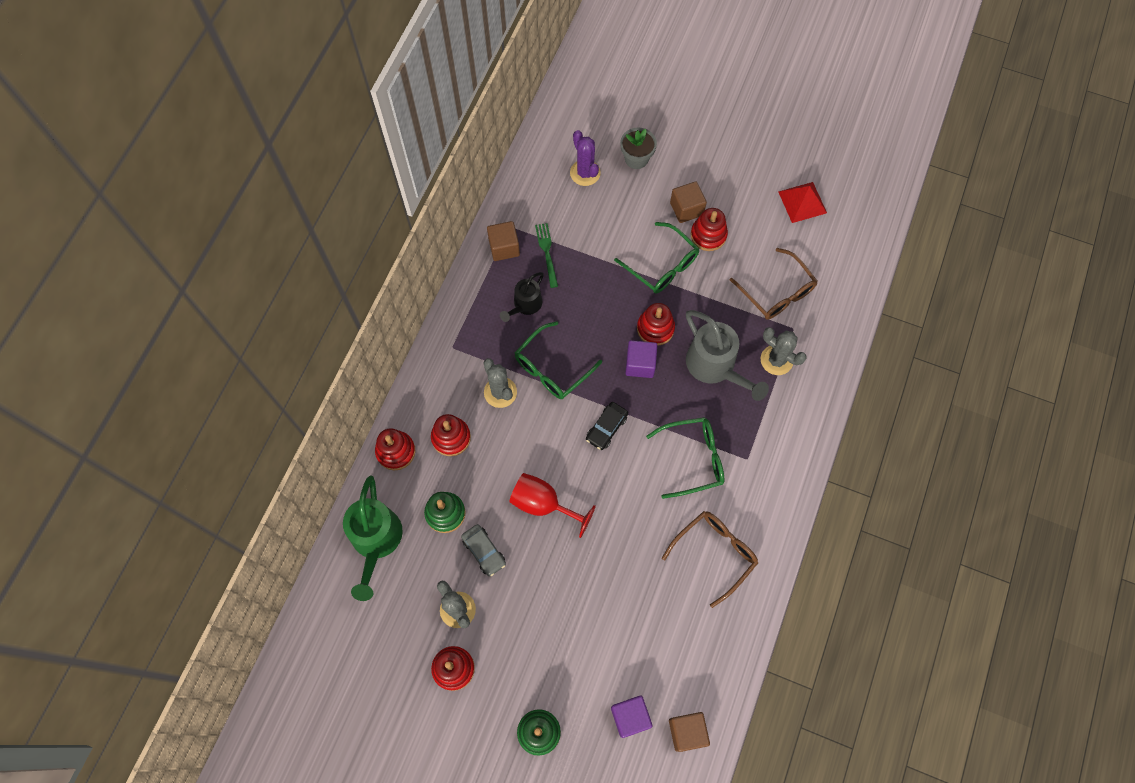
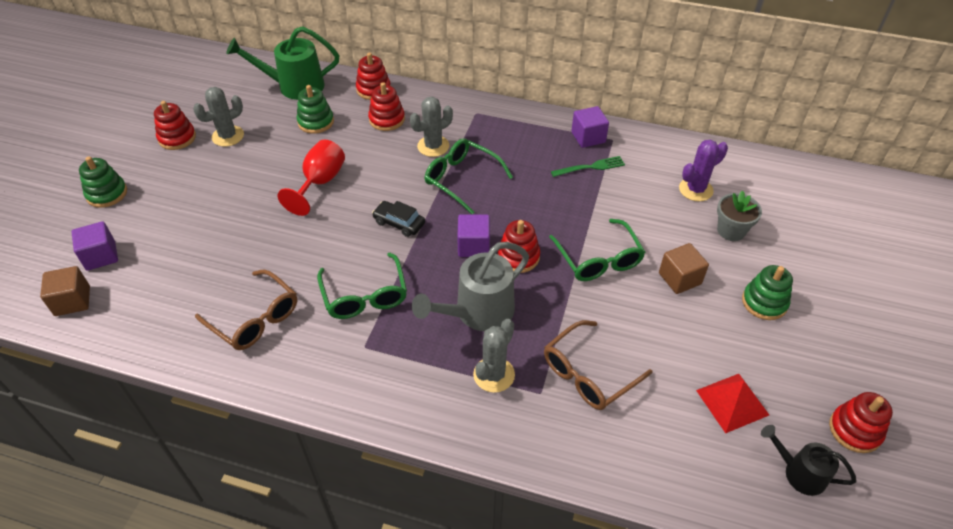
camera: 85 degrees right, 20 degrees down
(484, 551) = (278, 147): grey car -> none
(504, 247) = (588, 137): brown cube -> purple cube
(525, 305) = (527, 156): black watering can -> black watering can (798, 472)
(662, 265) = (598, 259): green glasses -> green glasses turned 60 degrees counterclockwise
(708, 235) = (650, 301): red stacking toy -> red stacking toy (855, 430)
(713, 156) = (764, 302): none -> green stacking toy

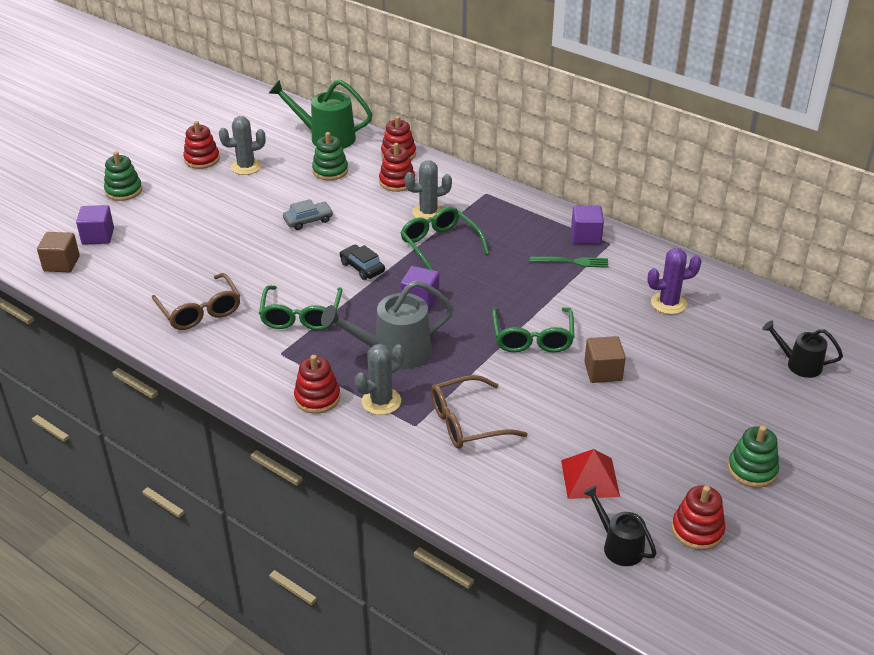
camera: 20 degrees right, 10 degrees down
(320, 182) = (308, 220): red goblet -> grey car
(518, 257) = (457, 318): red stacking toy -> red stacking toy (317, 398)
(731, 231) = (682, 345): grey flower pot -> none
(764, 302) = (676, 410): green stacking toy -> green stacking toy (752, 469)
(834, 224) = (798, 364): none -> black watering can

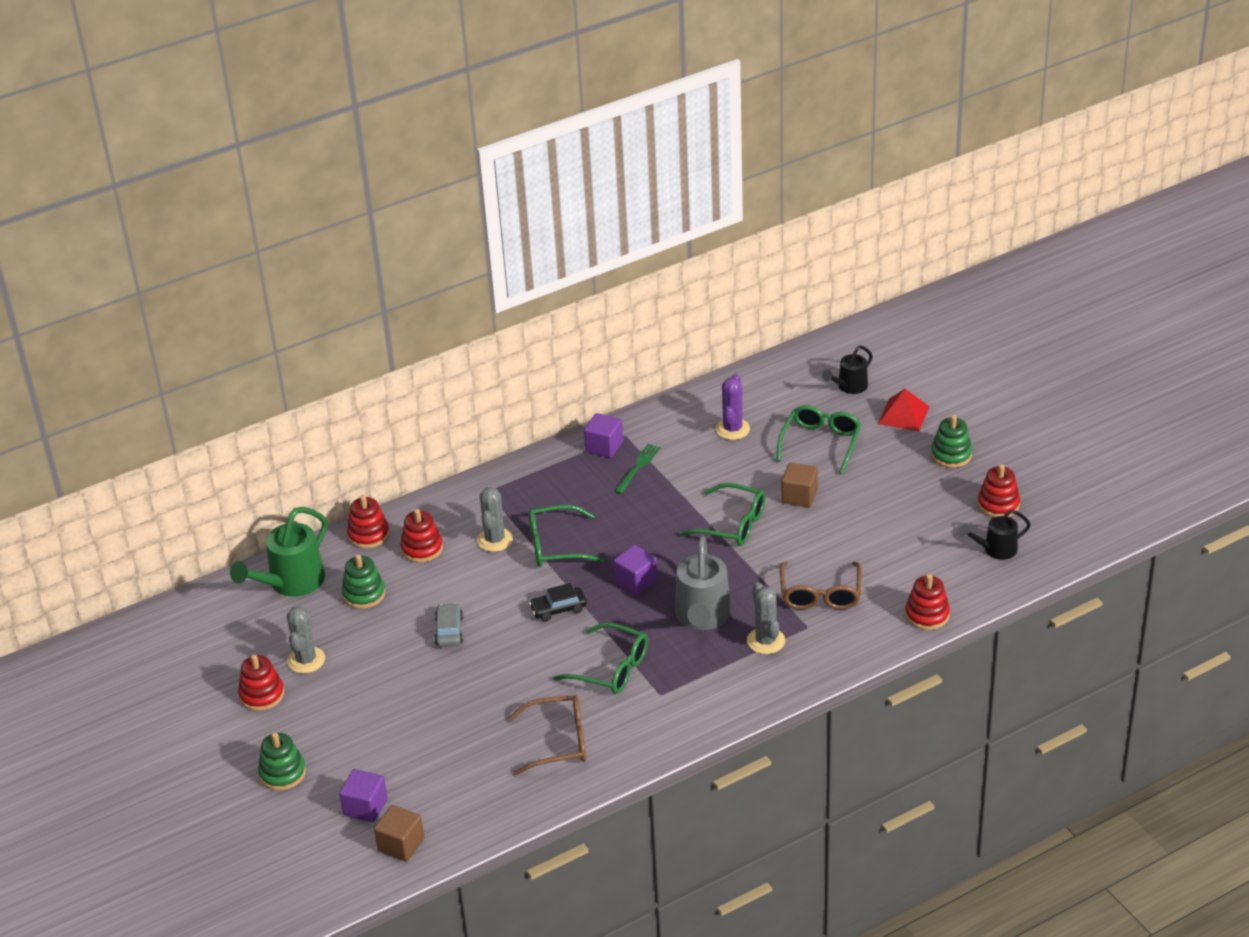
camera: 65 degrees left, 0 degrees up
(317, 398) = (739, 681): red stacking toy -> red stacking toy (927, 615)
(590, 478) = (919, 542): red pyramid -> red pyramid (903, 415)
(694, 366) = (820, 443): none -> green glasses

